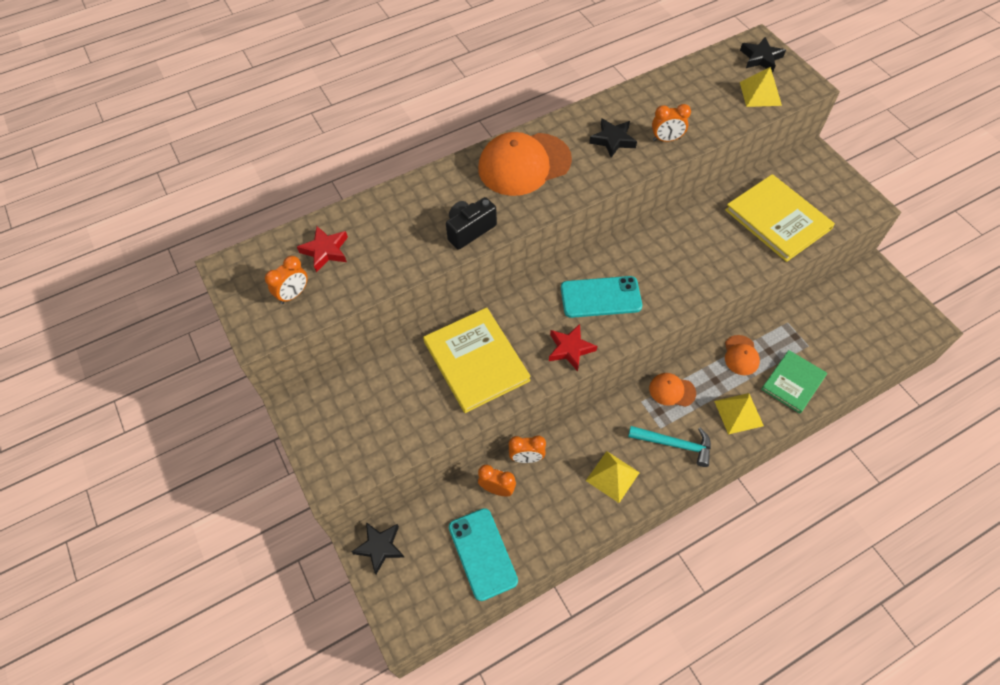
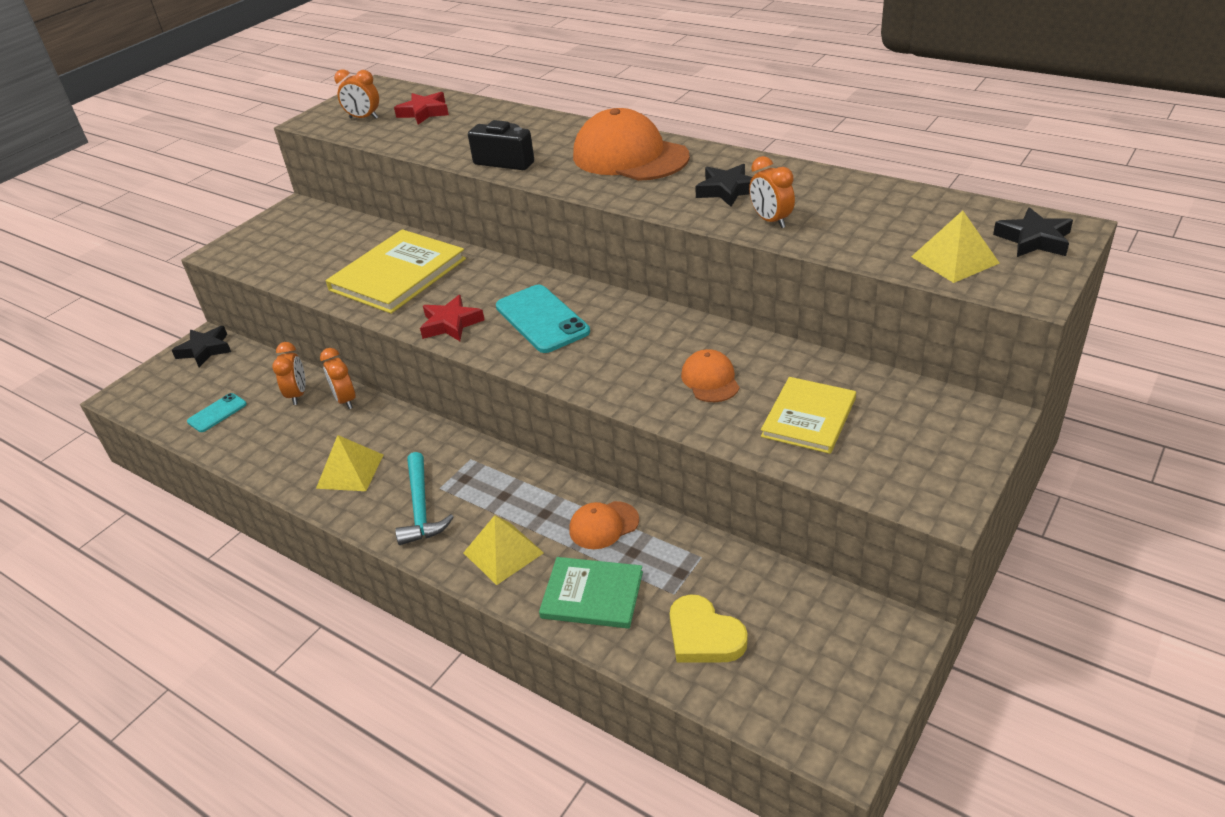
camera: 65 degrees right, 20 degrees down
(482, 553) = (217, 413): turquoise phone -> turquoise phone, size x0.55
(672, 391) = (502, 479): orange cap -> orange cap (710, 379)
(777, 219) = (809, 417): yellow book -> yellow book, size x0.63
(843, 346) = (704, 636): none -> yellow heart

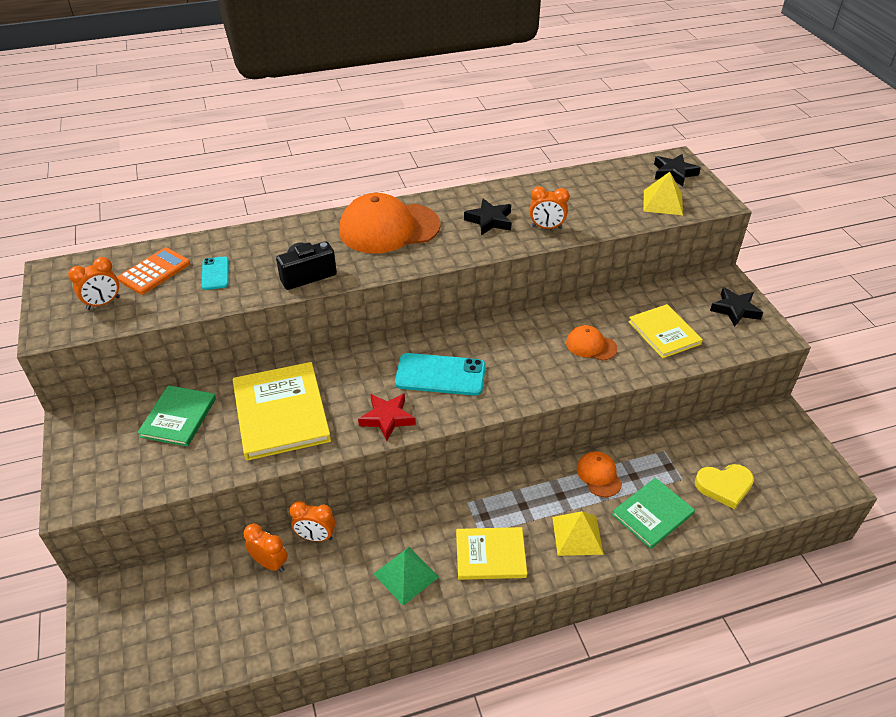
camera: 55 degrees left, 5 degrees up
(205, 350) = (115, 599): black star -> black star (735, 310)
(217, 413) = (225, 629): turquoise phone -> turquoise phone (215, 273)
(343, 239) = (178, 417): none -> green book
(350, 471) = (406, 575): yellow pyramid -> green pyramid
(420, 508) = (490, 555): turquoise hammer -> yellow book
(424, 112) = (154, 271): red star -> orange calculator
(603, 525) = (599, 475): orange cap -> orange cap turned 150 degrees clockwise

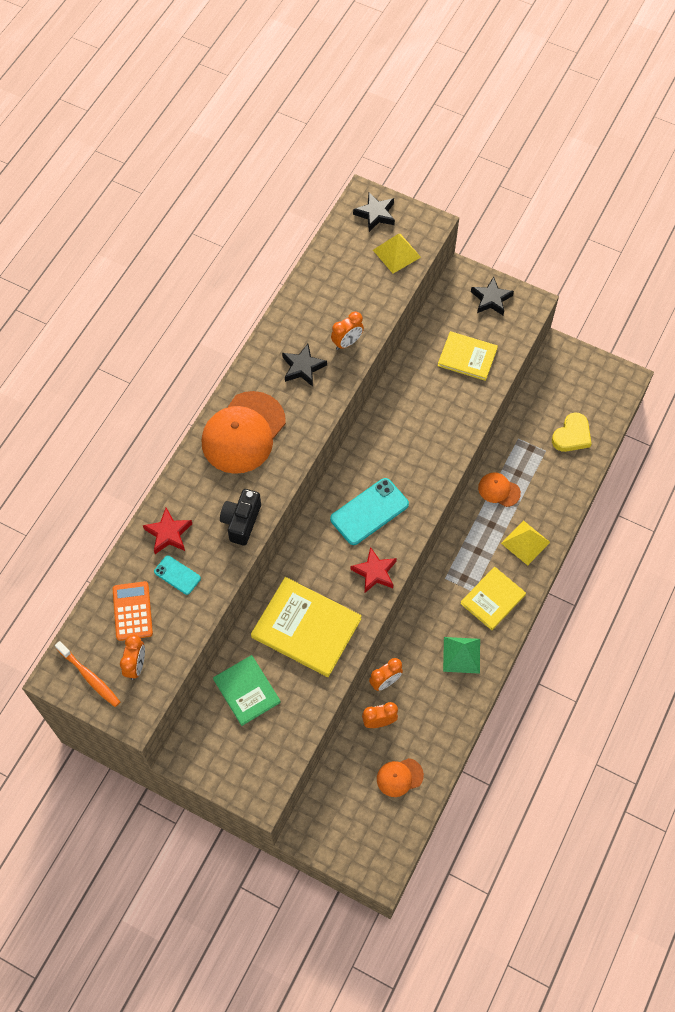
camera: 45 degrees left, 20 degrees up
(67, 287) = (90, 677): none -> orange toothbrush
(249, 247) = (168, 533): none -> red star
(591, 345) = (434, 406): orange cap -> orange cap (399, 777)
(652, 514) = (551, 491): green book -> none

